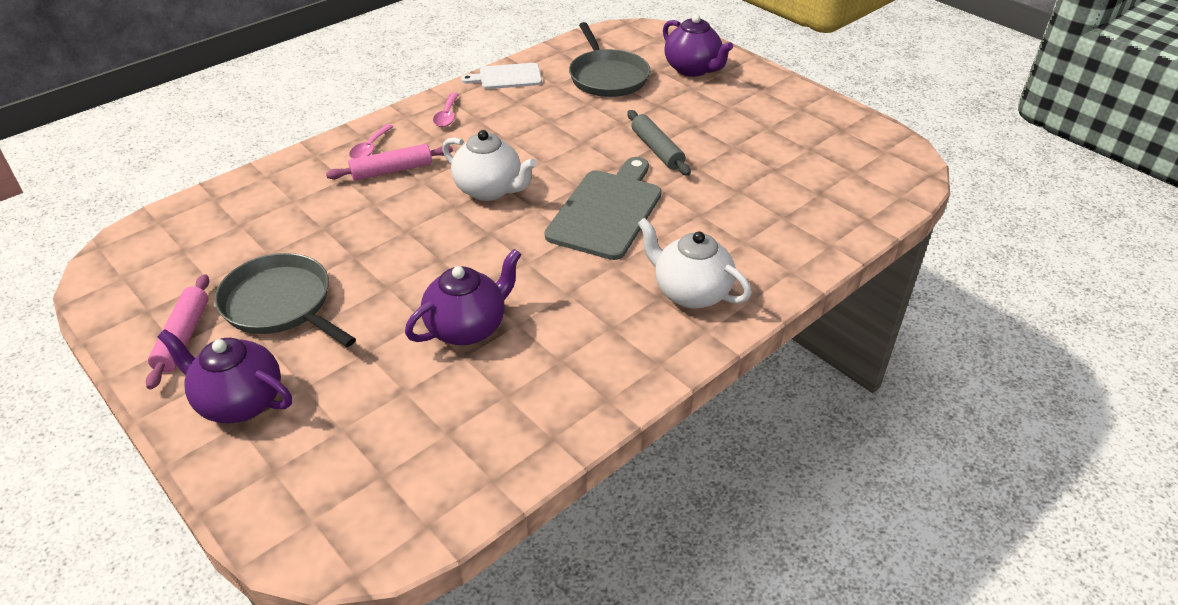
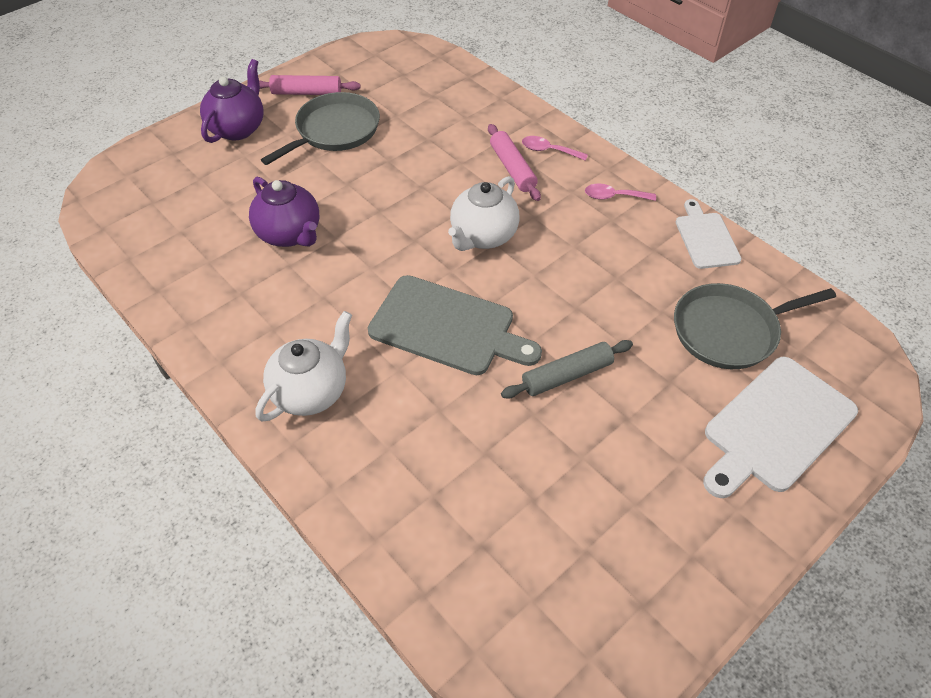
camera: 90 degrees right, 10 degrees up
(693, 69) = (775, 427): purple teapot -> white cutting board

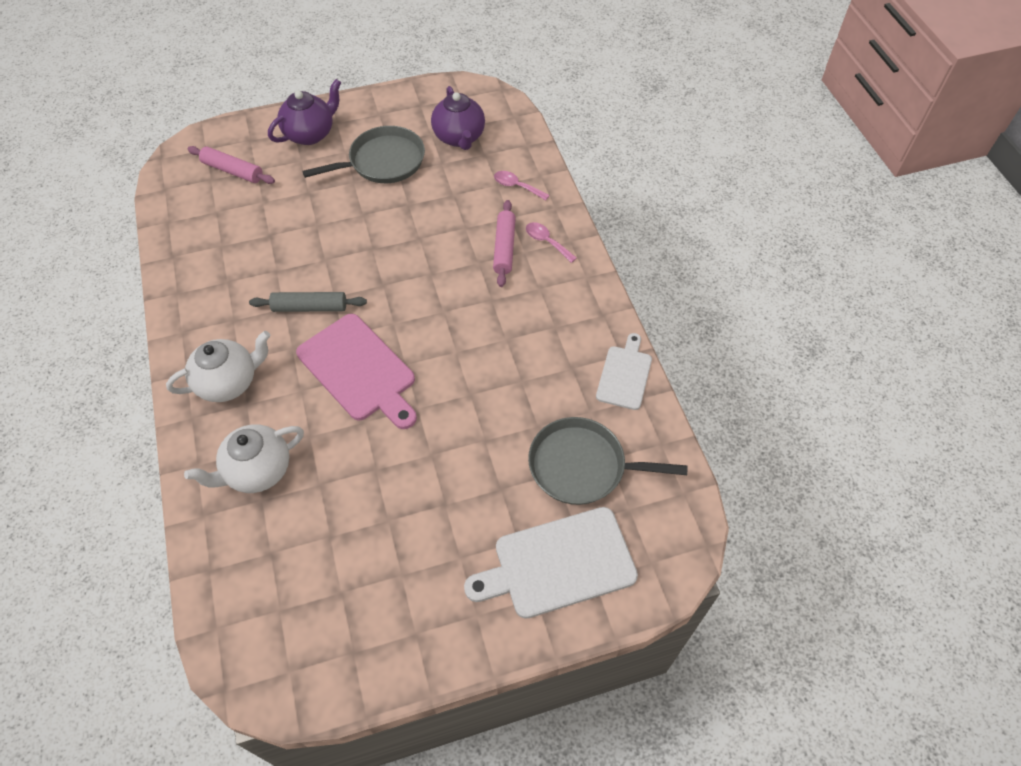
camera: 25 degrees right, 5 degrees up
(290, 234) = (292, 244): purple teapot -> purple teapot (459, 137)
(307, 93) = (383, 117): pink rolling pin -> pink rolling pin (233, 171)
(447, 327) = (359, 370): grey cutting board -> pink cutting board
(483, 236) = (438, 302): white teapot -> white teapot (257, 471)
(567, 375) = (422, 449): grey rolling pin -> grey rolling pin (310, 307)
(614, 196) = (572, 306): pink spoon -> pink spoon (517, 186)

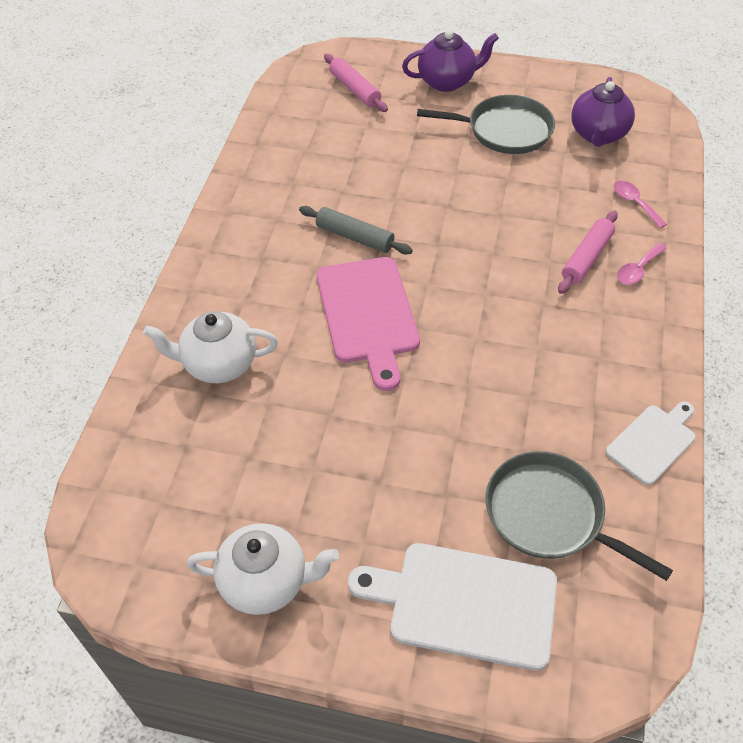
camera: 30 degrees right, 5 degrees down
(229, 382) = (241, 273): white teapot -> white teapot (266, 582)
(546, 242) = (638, 270): pink spoon -> pink spoon turned 120 degrees counterclockwise

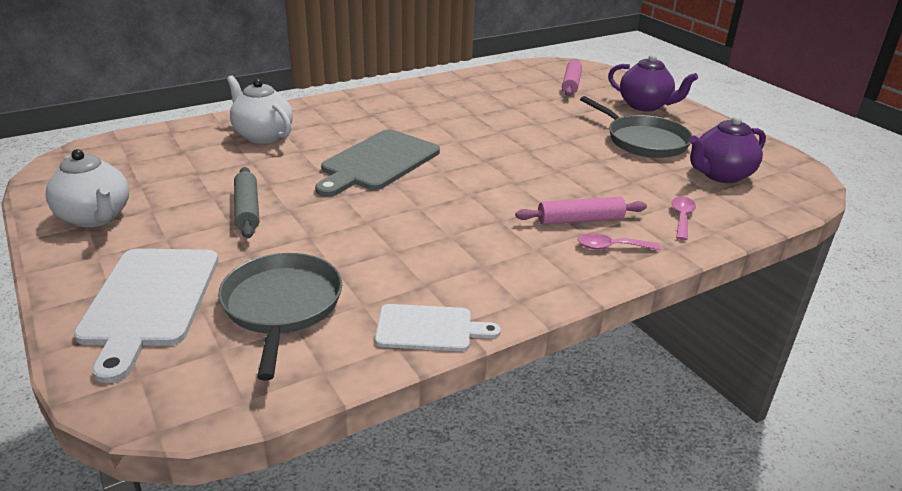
camera: 45 degrees right, 20 degrees down
(354, 237) = (440, 132): grey rolling pin -> grey rolling pin (247, 210)
(368, 314) = (378, 162): pink cutting board -> grey cutting board
(465, 603) = (149, 301): white cutting board -> white cutting board turned 150 degrees counterclockwise

